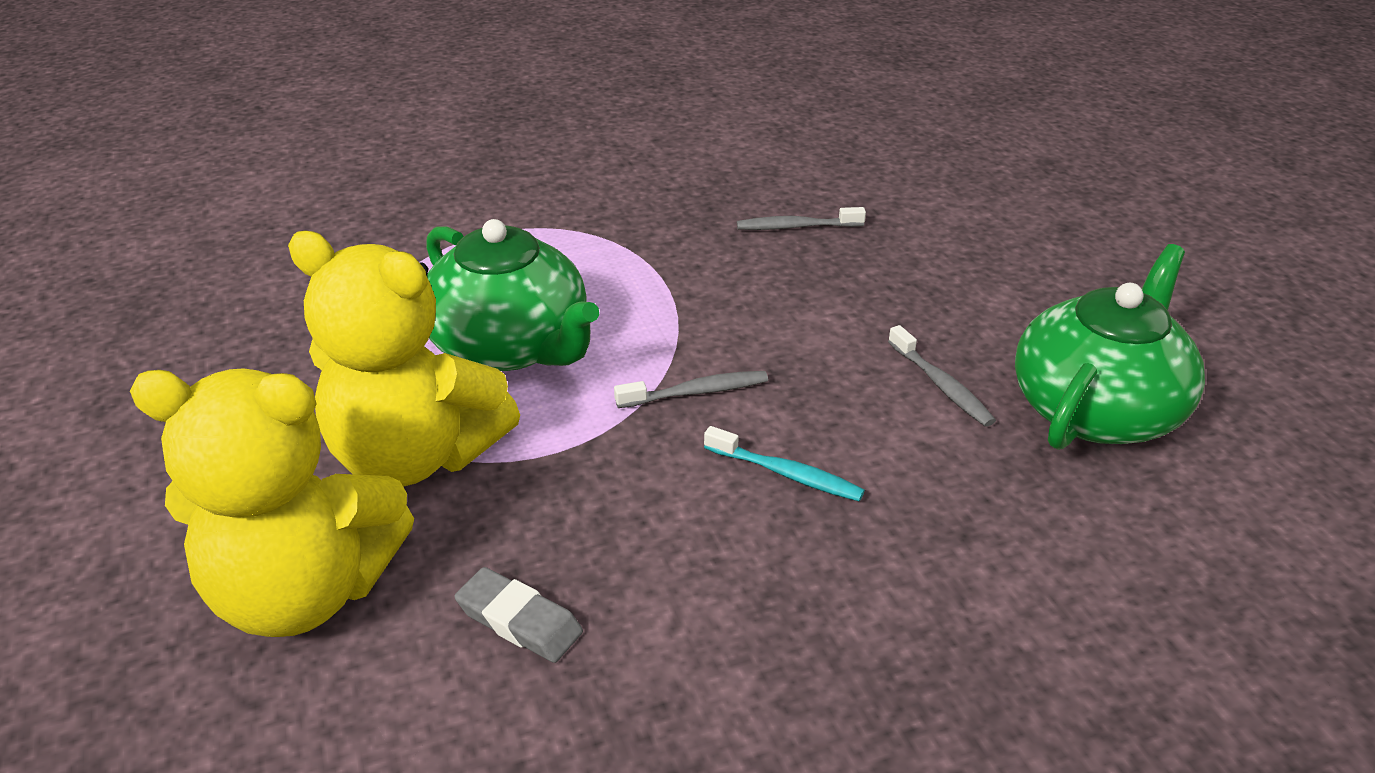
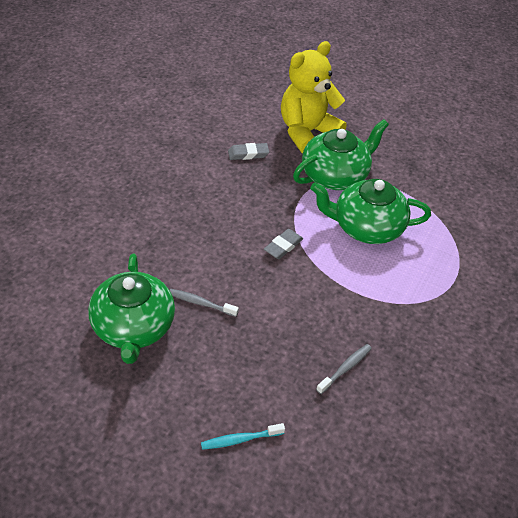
camera: 135 degrees right, 10 degrees up
(415, 455) = (335, 176): yellow teddy bear -> green teapot
(696, 392) = (283, 246): grey toothbrush -> grey eraser
(786, 474) = (222, 232): turquoise toothbrush -> turquoise toothbrush (240, 439)

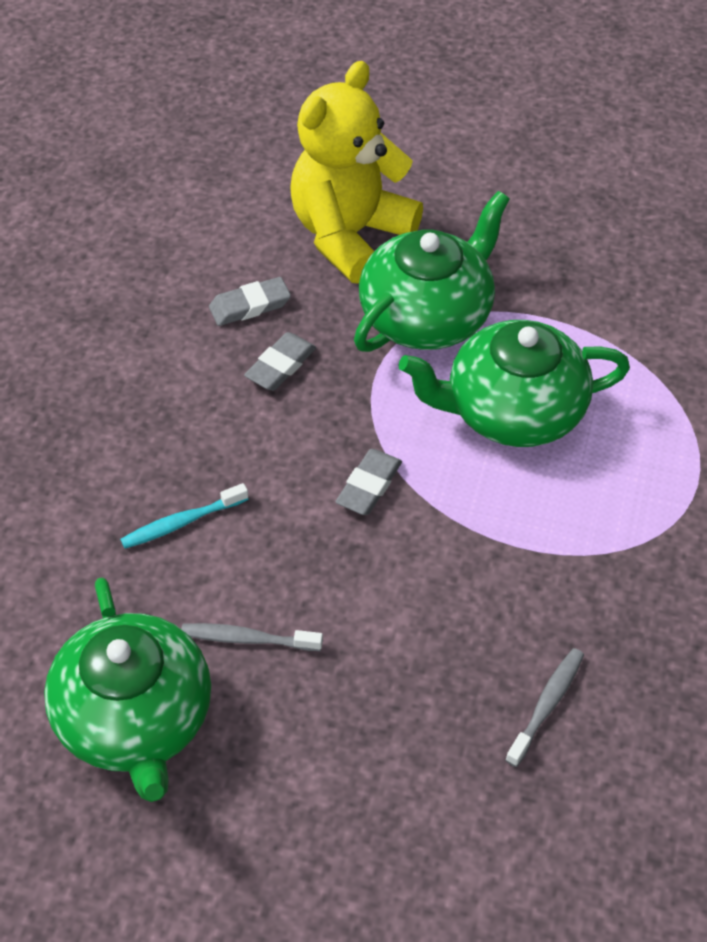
camera: 10 degrees left, 5 degrees up
(240, 439) = (395, 891): turquoise toothbrush -> turquoise toothbrush (181, 523)
(255, 183) = (280, 366): none -> grey eraser

